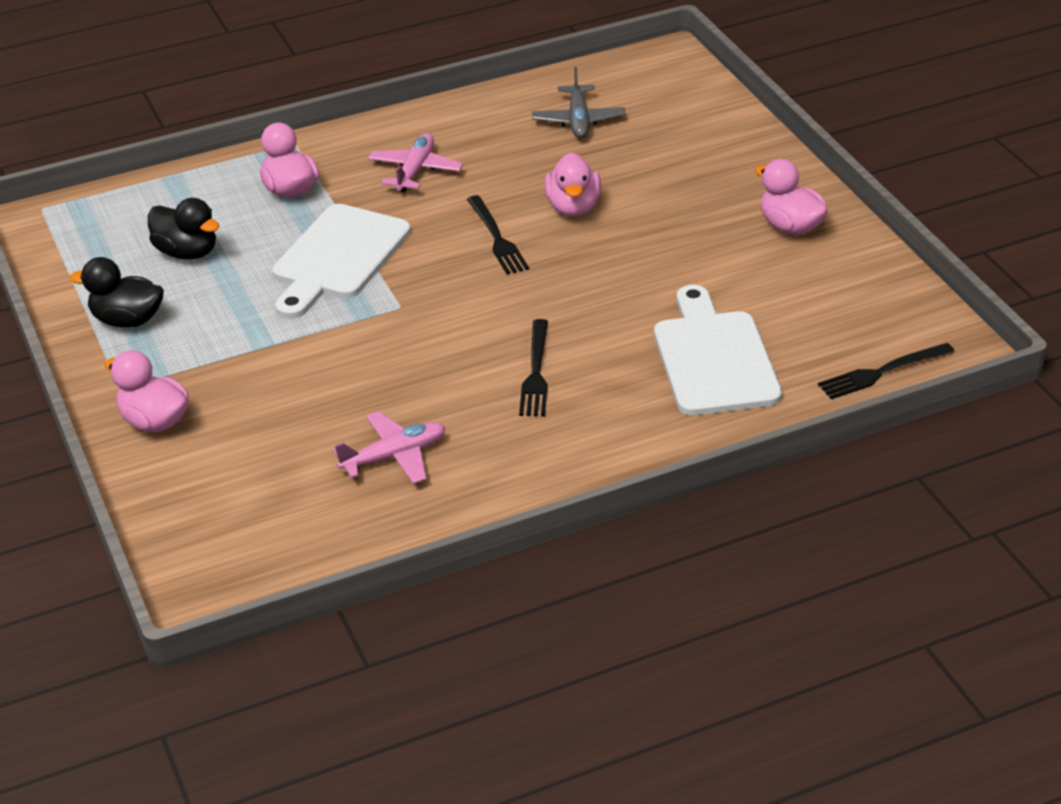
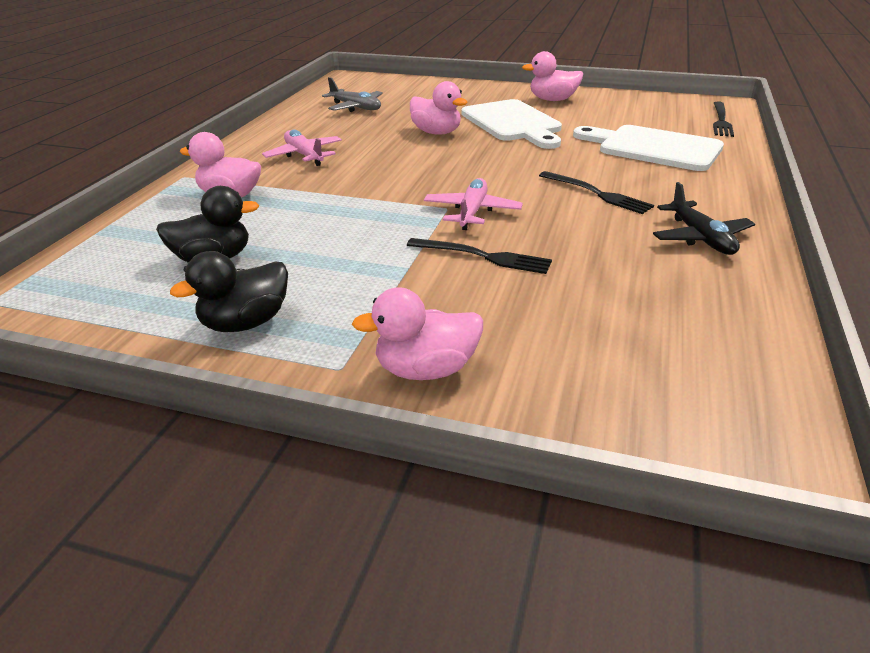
camera: 50 degrees left, 5 degrees down
(338, 257) = (346, 208): white cutting board -> white cutting board (513, 123)
(394, 456) = (638, 273): pink plane -> pink plane (472, 212)
(497, 238) = (426, 158): black fork -> black fork (483, 256)
(504, 466) = (700, 238): none -> black plane

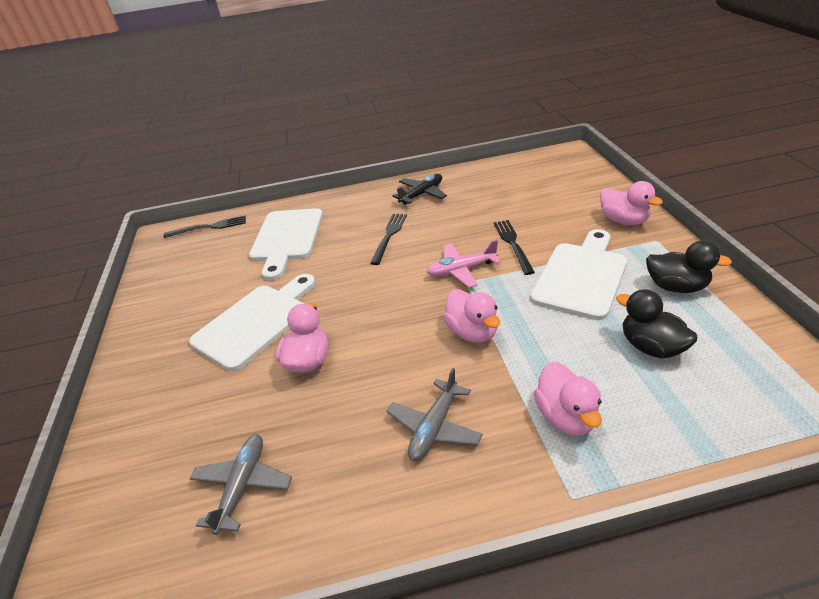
camera: 115 degrees left, 5 degrees up
(304, 155) = (434, 427): pink plane -> grey plane
(359, 272) = (581, 276): none -> white cutting board
(552, 100) = (167, 324): pink duck -> pink duck (472, 332)

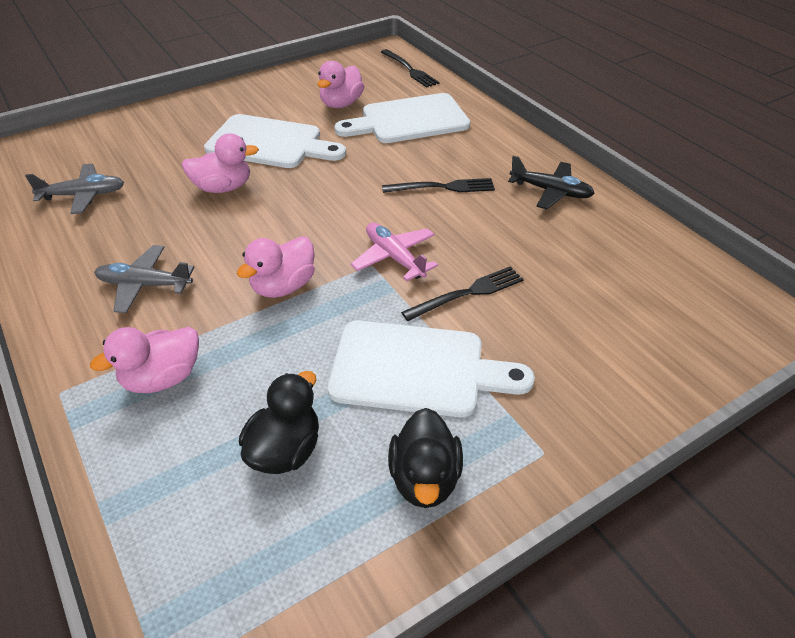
camera: 65 degrees right, 5 degrees up
(623, 221) = (585, 408): pink duck -> pink duck (341, 104)

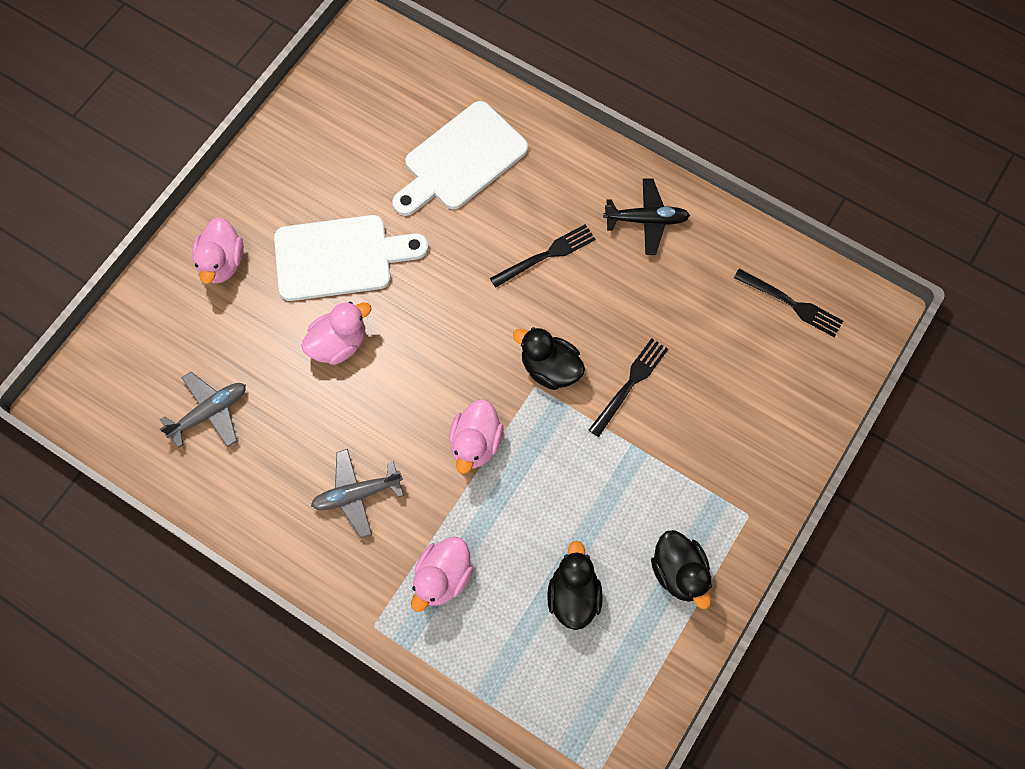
camera: 25 degrees left, 25 degrees up
(341, 104) = (374, 159): pink duck -> pink duck (222, 263)
(394, 257) = (550, 368): pink plane -> black duck
(410, 70) = (414, 63): black fork -> black fork (791, 304)
(416, 369) = (628, 481): white cutting board -> none

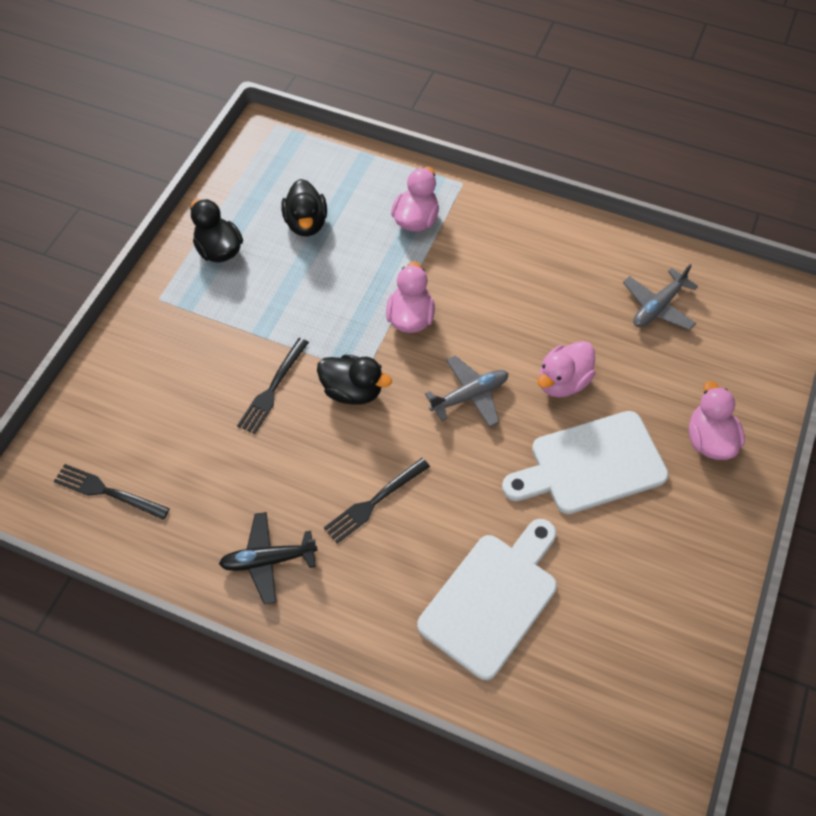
camera: 170 degrees right, 10 degrees down
(357, 494) = (504, 265): grey plane -> grey plane (470, 396)

